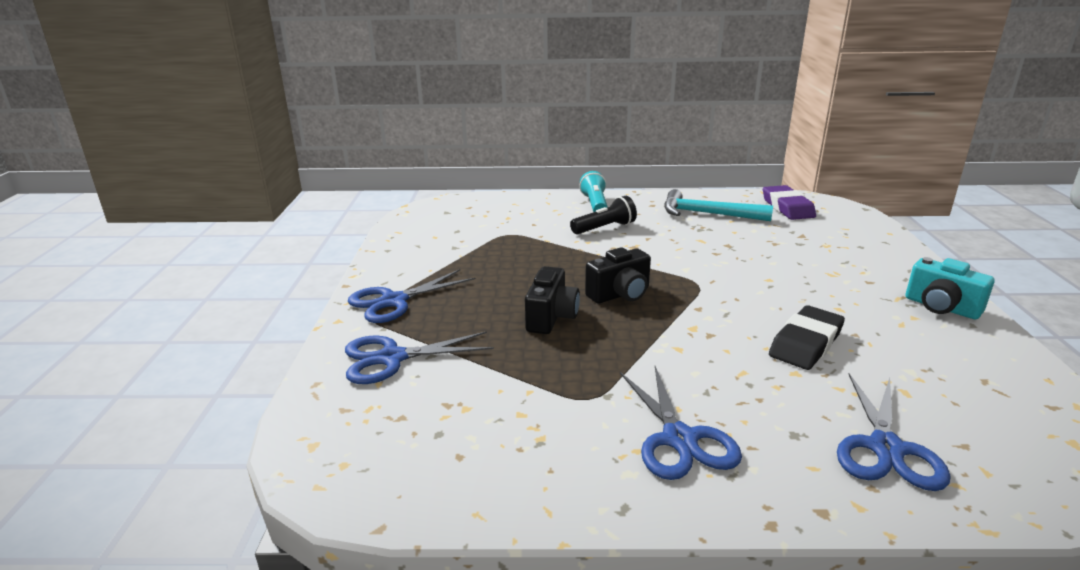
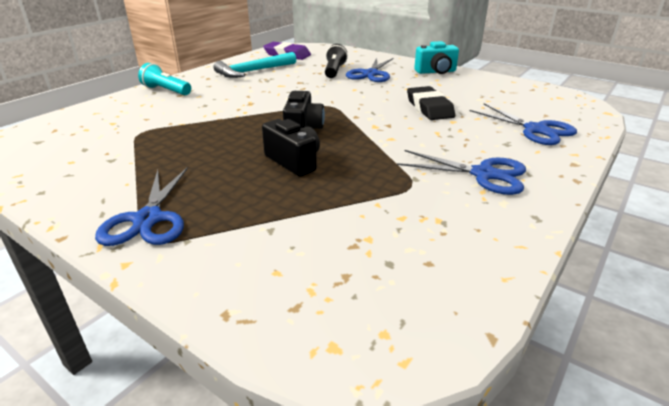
camera: 55 degrees left, 5 degrees up
(392, 358) = (246, 251): blue scissors -> blue scissors (371, 74)
(604, 228) = (207, 101): black flashlight -> black flashlight (334, 71)

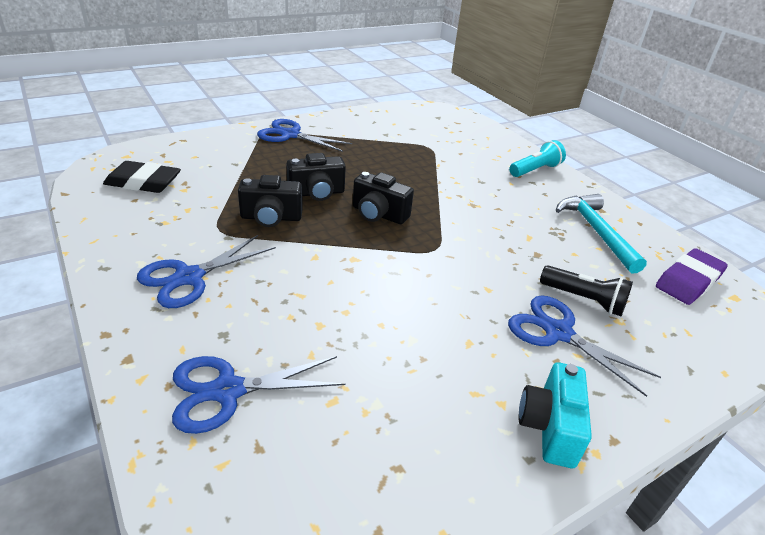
camera: 110 degrees right, 5 degrees up
(362, 169) = (271, 218): none -> black camera
(429, 108) = (377, 326): black eraser -> black eraser (143, 182)

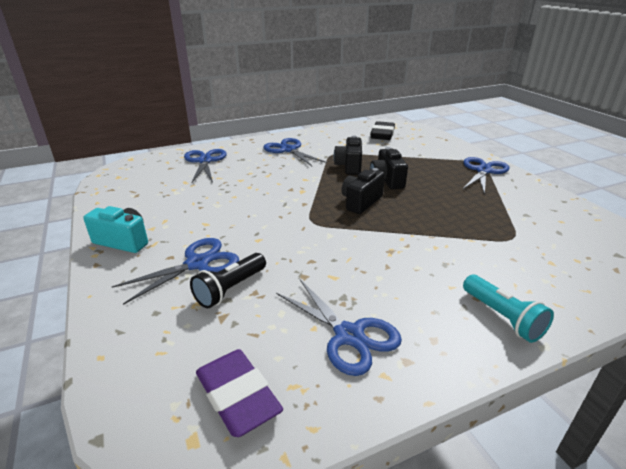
camera: 100 degrees right, 5 degrees down
(596, 231) = (349, 335): turquoise hammer -> blue scissors

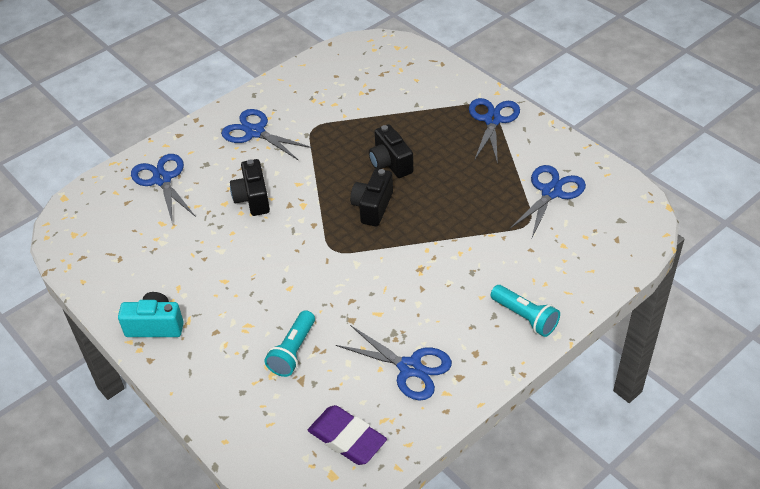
camera: 15 degrees left, 15 degrees up
(197, 264) = (247, 332): blue scissors -> blue scissors (551, 192)
(230, 289) = (293, 351): black flashlight -> turquoise flashlight
(349, 166) = (340, 148): black camera -> black camera (253, 198)
(382, 134) = (361, 70): black eraser -> none

